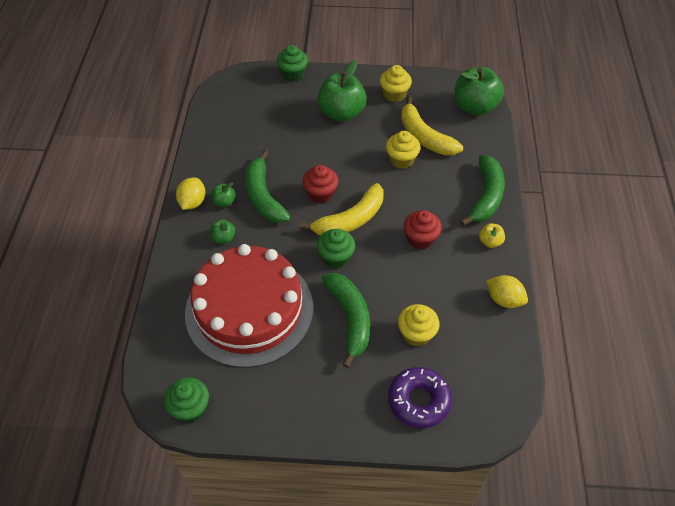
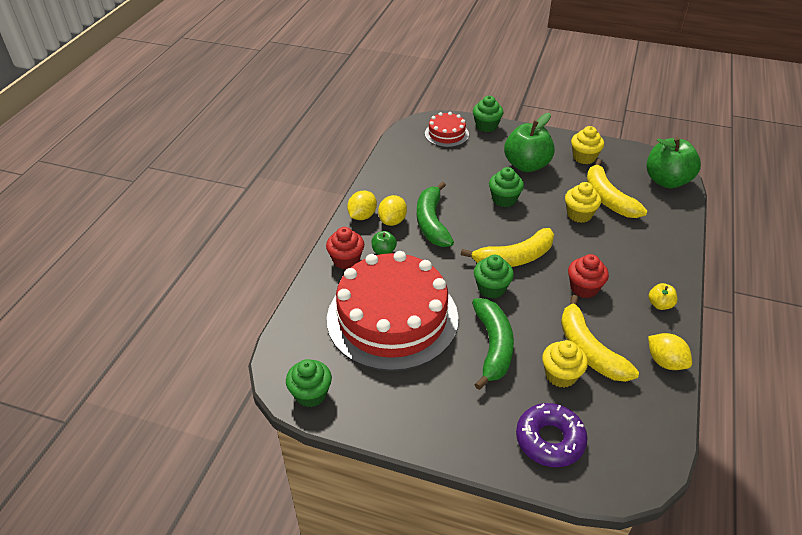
camera: 15 degrees right, 10 degrees down
(224, 202) = (392, 221): green apple -> yellow lemon
(255, 90) = (446, 134): none -> red cake
(320, 194) = (489, 230): red cupcake -> red cupcake (346, 260)
(328, 156) = (504, 199): none -> green cupcake
(436, 302) = (589, 350): none -> yellow banana
(486, 196) = (663, 262): green banana -> none

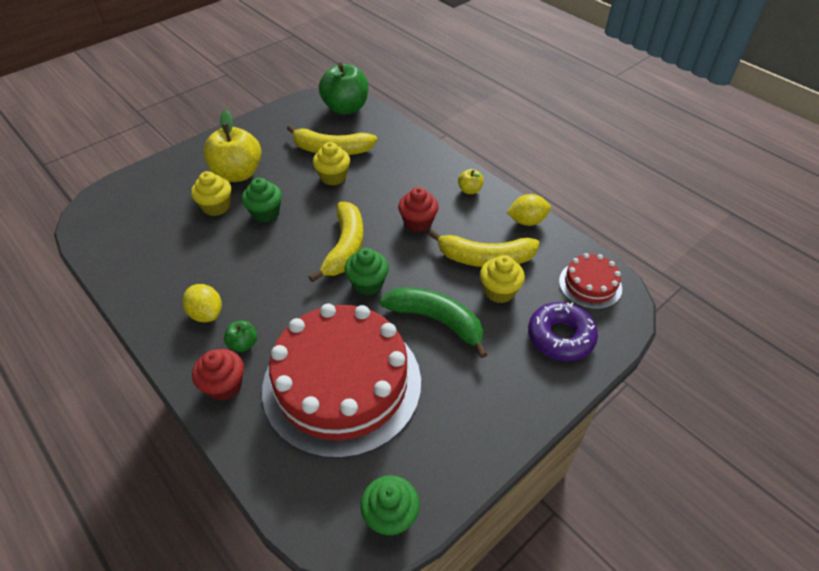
camera: 60 degrees left, 5 degrees up
(362, 216) = (171, 337): yellow lemon -> none
(432, 222) = (242, 282): green banana -> none
(446, 134) = (127, 203): red cake -> red cake (590, 285)
(486, 126) = (152, 170): green cupcake -> none
(526, 165) = (238, 174): green apple -> yellow apple
(584, 157) = (269, 134): yellow cupcake -> yellow cupcake (216, 207)

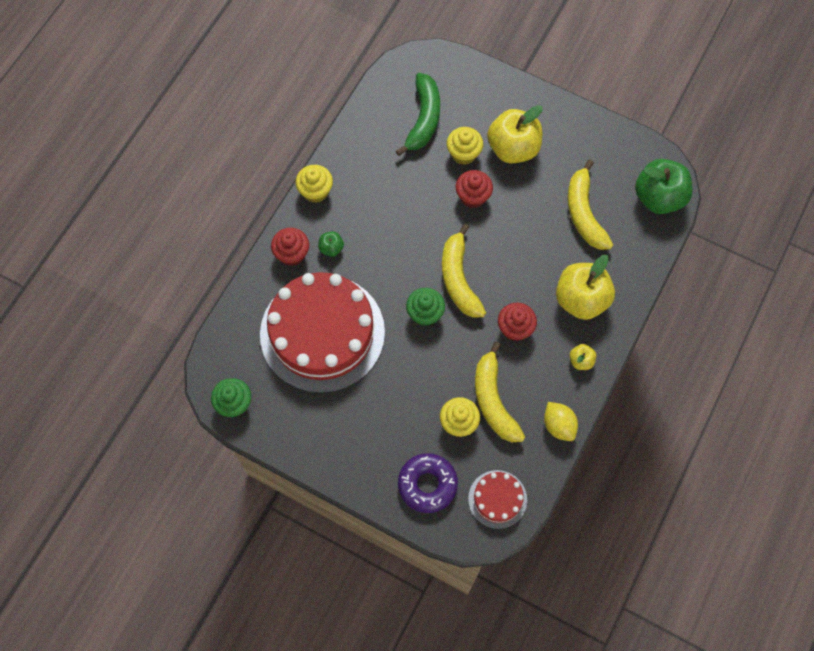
camera: 70 degrees right, 20 degrees up
(206, 314) = (348, 208): yellow lemon -> none
(265, 213) = (473, 196): green cupcake -> red cupcake
(333, 177) = (545, 231): yellow cupcake -> yellow cupcake (315, 191)
(345, 247) = (459, 279): yellow banana -> yellow banana turned 90 degrees clockwise
(411, 174) = (581, 299): none -> yellow apple
(436, 321) = (407, 381): green banana -> green banana (423, 119)

